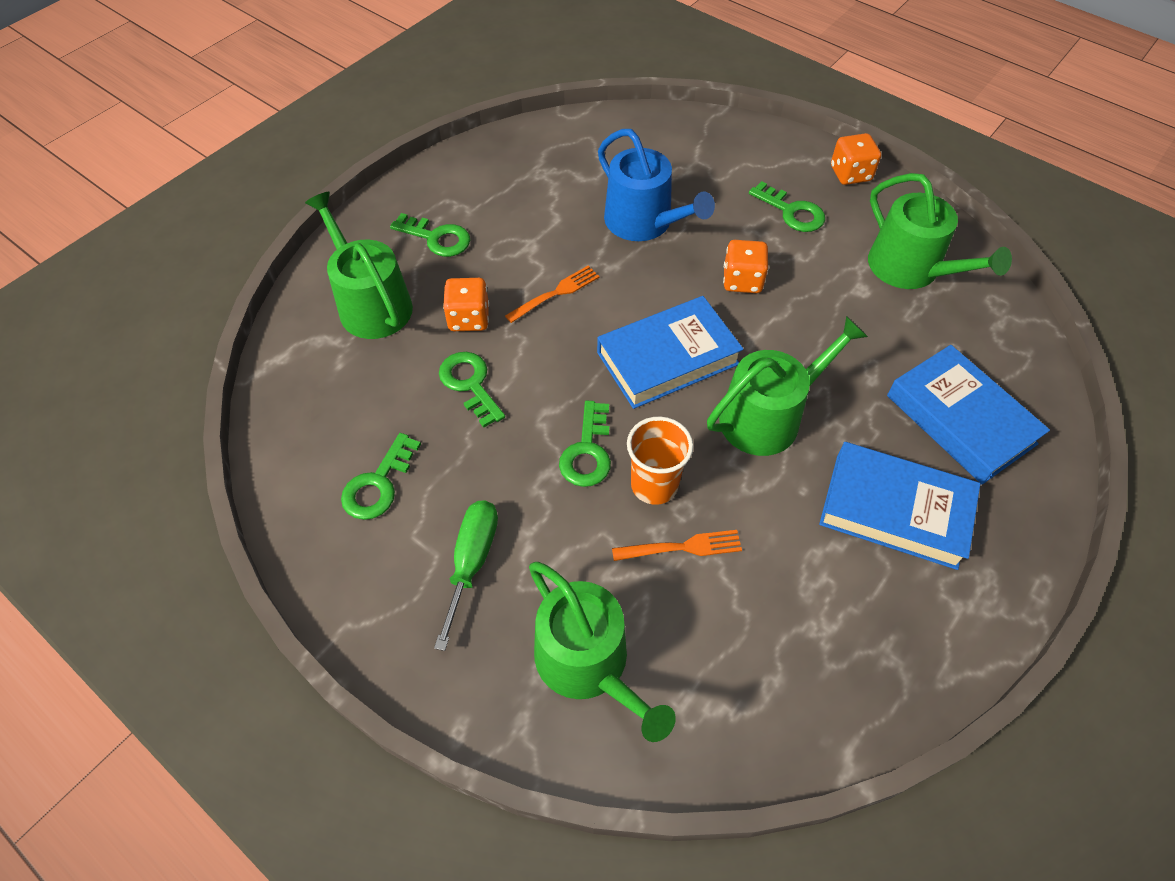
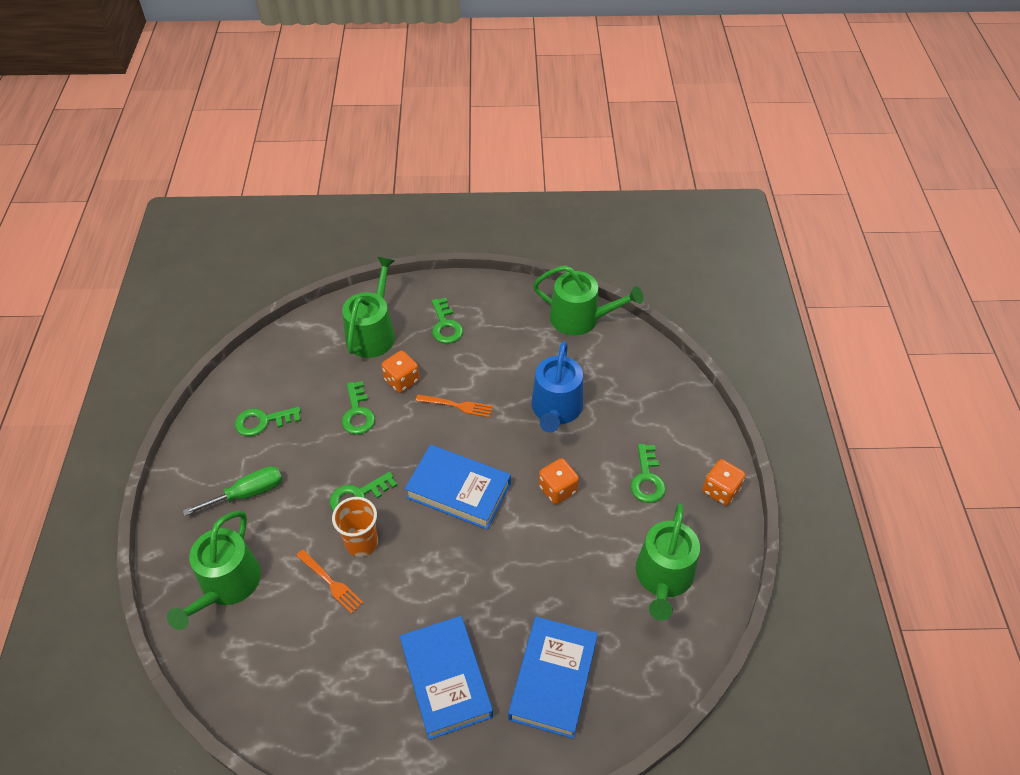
camera: 50 degrees right, 5 degrees down
(470, 384) = (357, 413): green key -> green key turned 150 degrees clockwise
(768, 416) = (460, 569): green watering can -> green watering can (580, 318)

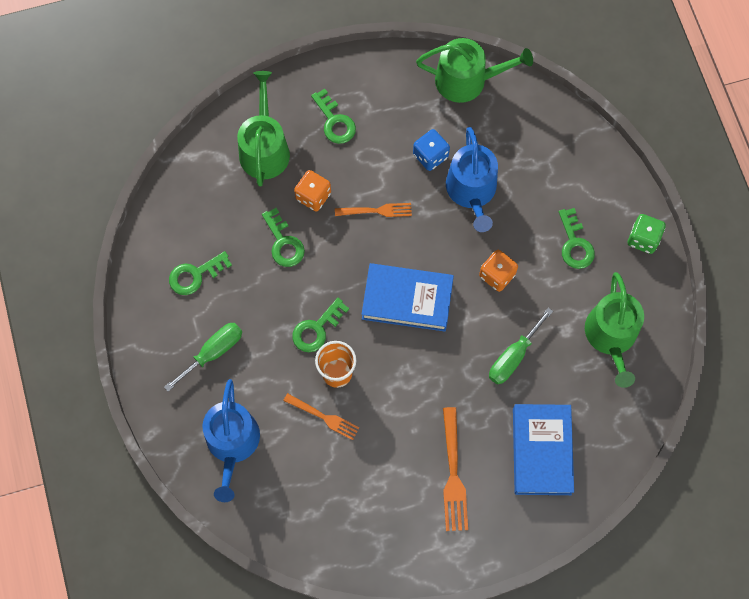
camera: 15 degrees left, 20 degrees up
(227, 585) = (232, 443): green watering can -> blue watering can
(446, 679) = (453, 475): blue book -> orange fork
(525, 371) = (430, 156): none -> blue dice
(551, 572) = (513, 357): none -> green screwdriver
(720, 490) = (643, 239): orange dice -> green dice

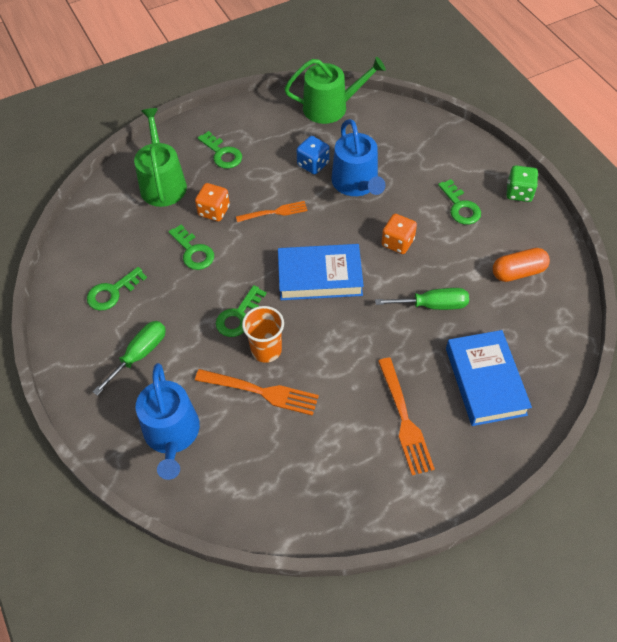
camera: 10 degrees left, 15 degrees down
(324, 417) = (262, 392): orange fork -> orange fork, size x1.51
(513, 357) = (432, 305): green screwdriver -> green screwdriver turned 120 degrees counterclockwise
(611, 336) = (518, 272): green watering can -> orange capsule

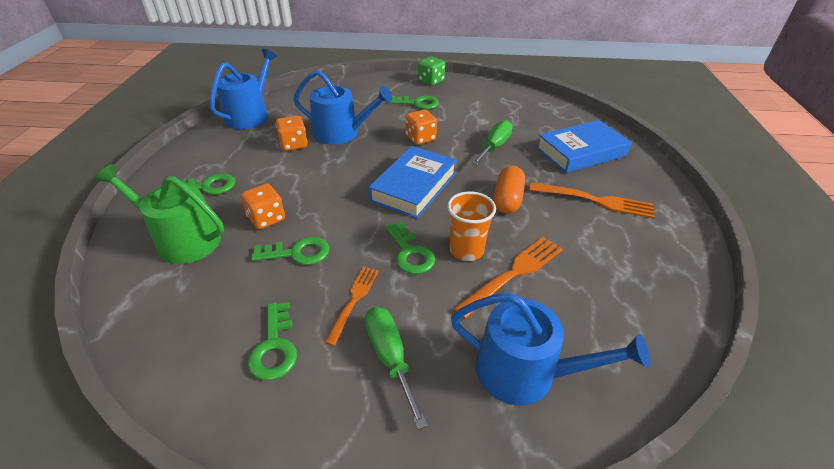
camera: 60 degrees left, 15 degrees down
(275, 212) = (316, 183): orange fork -> orange fork (354, 300)
(313, 164) = (293, 145): blue dice -> orange dice
(330, 107) = (250, 115): green watering can -> blue watering can
(485, 381) = (581, 152): blue book -> blue book turned 45 degrees counterclockwise
(518, 272) = (496, 105): orange capsule -> orange capsule (507, 199)

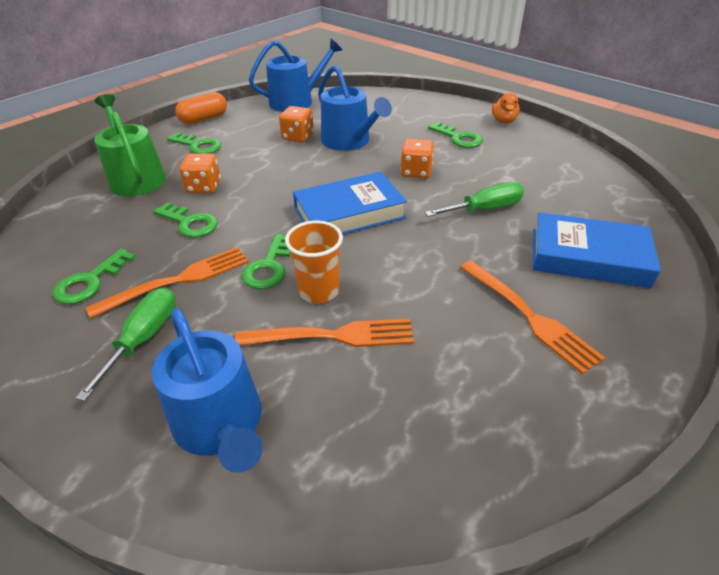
camera: 40 degrees right, 0 degrees up
(354, 300) = (179, 280): orange fork -> orange fork, size x1.51
(431, 81) = (503, 121): green dice -> orange duck
(507, 199) = (425, 266): orange capsule -> orange capsule (204, 119)

